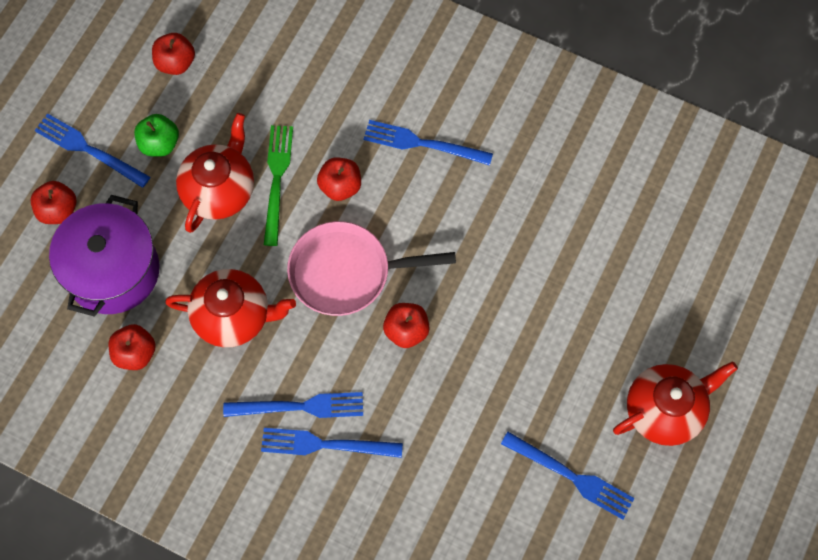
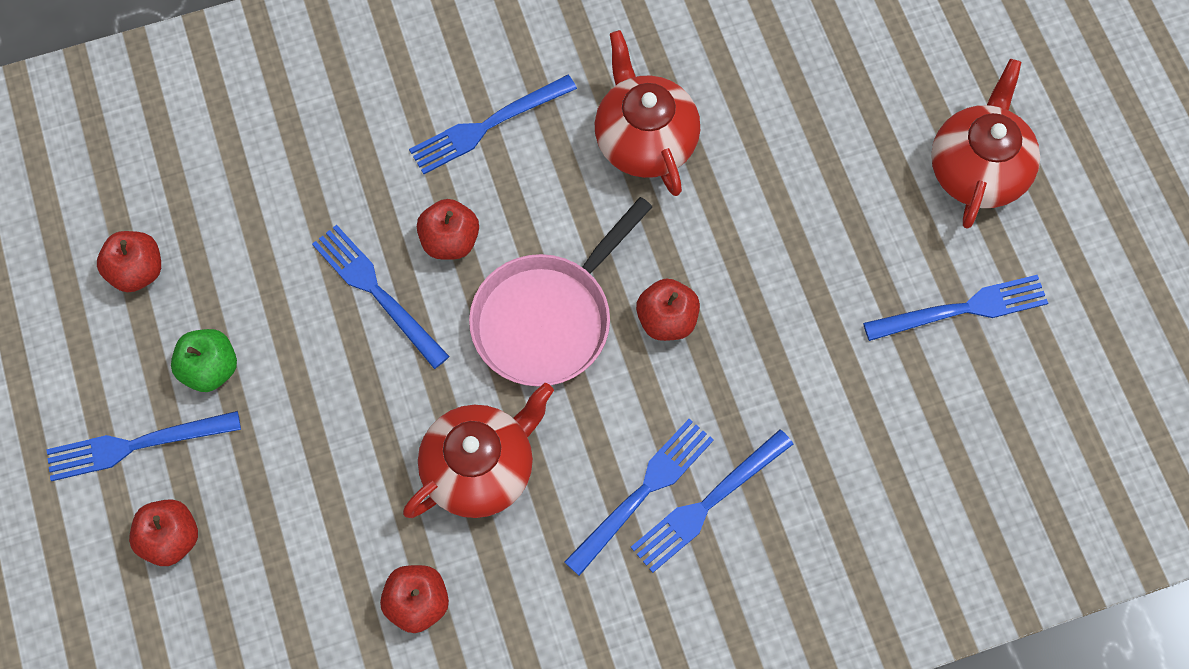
camera: 45 degrees left, 0 degrees up
(113, 271) = (301, 543): purple pot -> none
(219, 190) = (327, 357): red teapot -> red teapot (644, 140)
(277, 179) = (377, 292): green fork -> blue fork

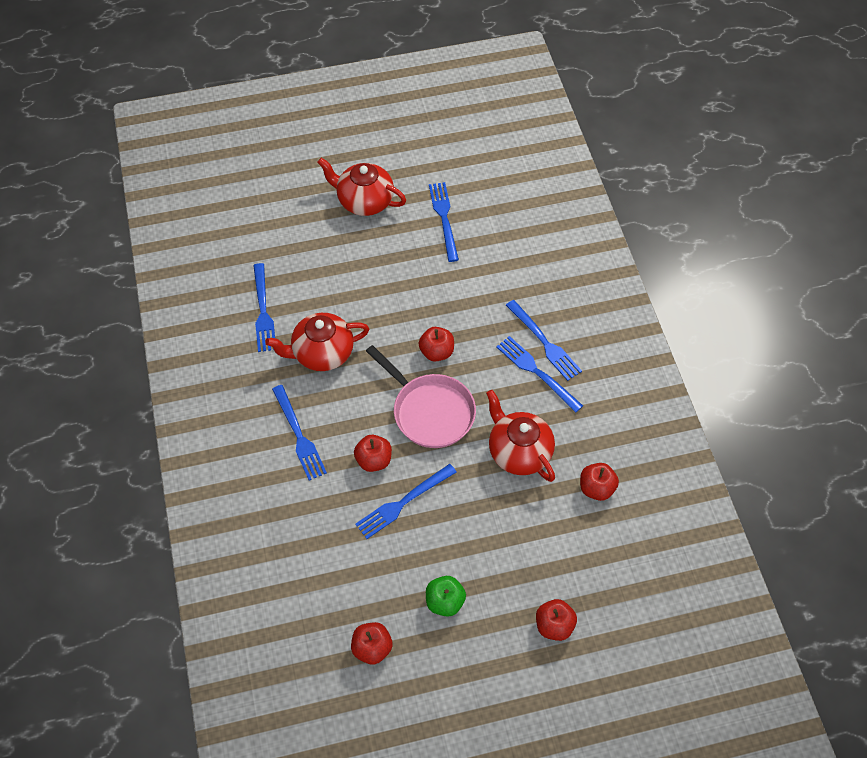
camera: 85 degrees left, 10 degrees down
(136, 445) = (492, 647): blue fork -> blue fork (263, 311)

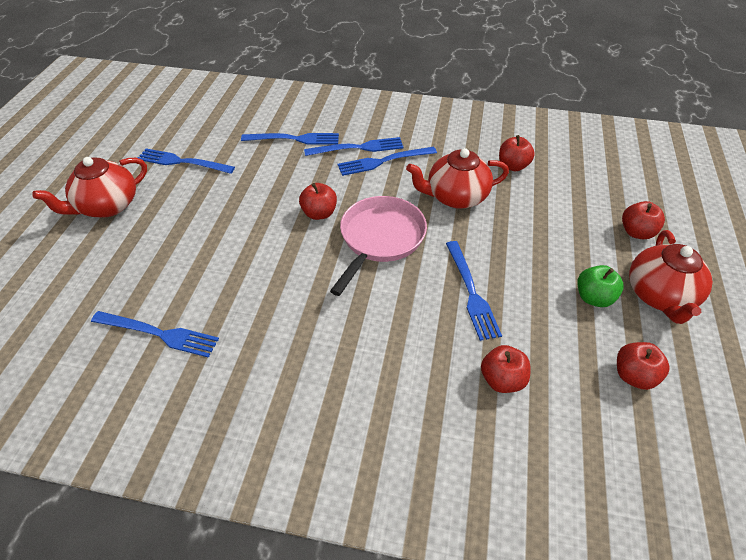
camera: 65 degrees left, 10 degrees down
(299, 435) = (344, 354): blue fork -> blue fork (294, 139)
(322, 353) = (255, 299): red teapot -> red teapot (660, 296)
(374, 460) = (411, 299): red apple -> red apple (502, 380)
(429, 411) = (380, 239): pink pan -> pink pan turned 45 degrees counterclockwise

